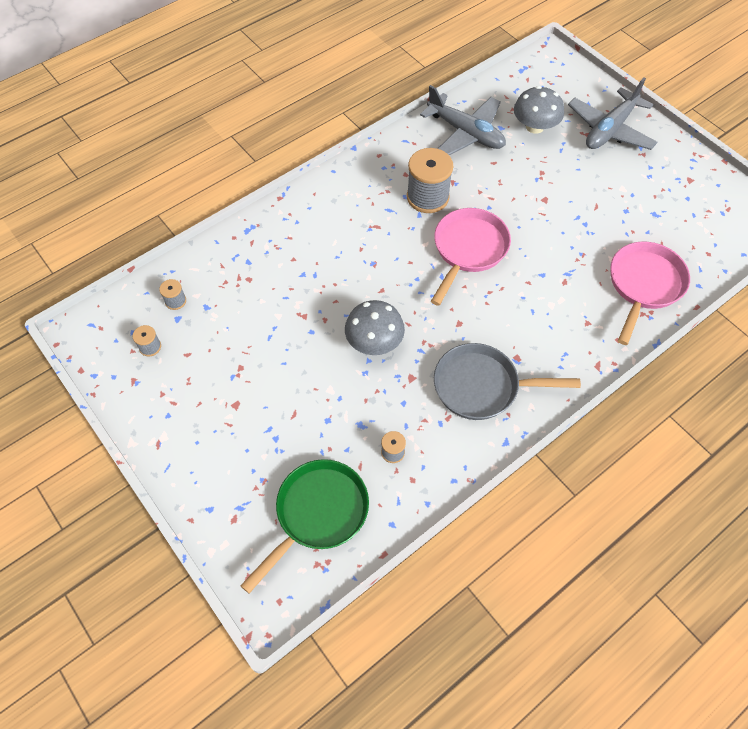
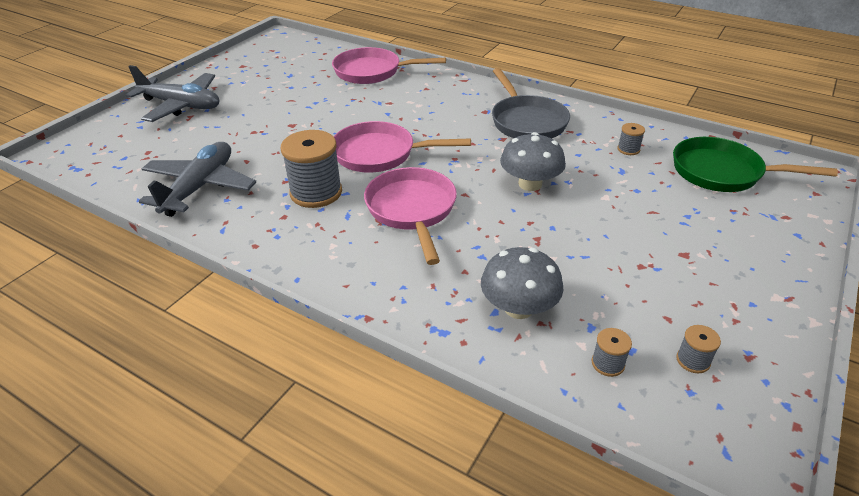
camera: 110 degrees left, 20 degrees down
(376, 249) = (412, 210): none -> pink pan
(534, 127) = (182, 145): grey mushroom -> grey mushroom (518, 308)

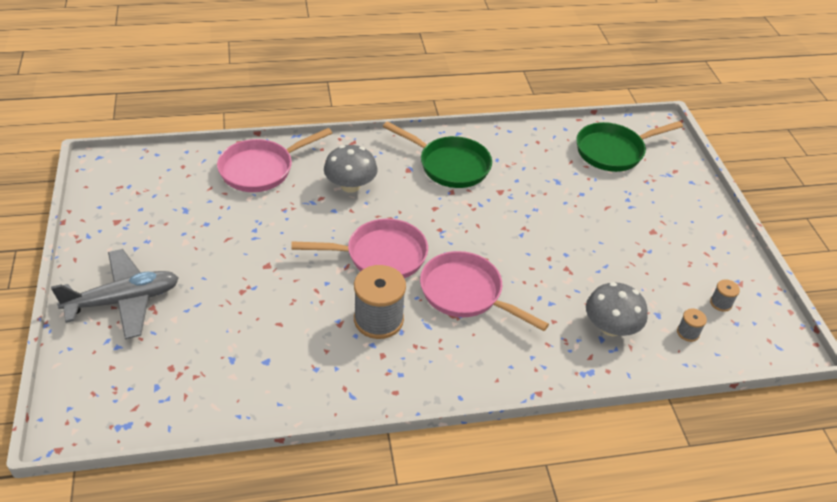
camera: 45 degrees left, 5 degrees up
(200, 187) = (276, 372): grey plane -> none
(380, 154) = (380, 255): pink pan -> pink pan turned 150 degrees counterclockwise
(526, 121) = (449, 165): grey pan -> green pan
(530, 184) = (515, 225): grey mushroom -> grey mushroom (350, 185)
(628, 149) = (542, 159): grey spool -> none

